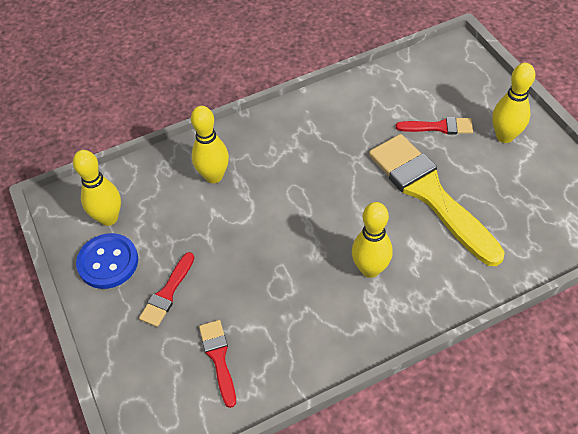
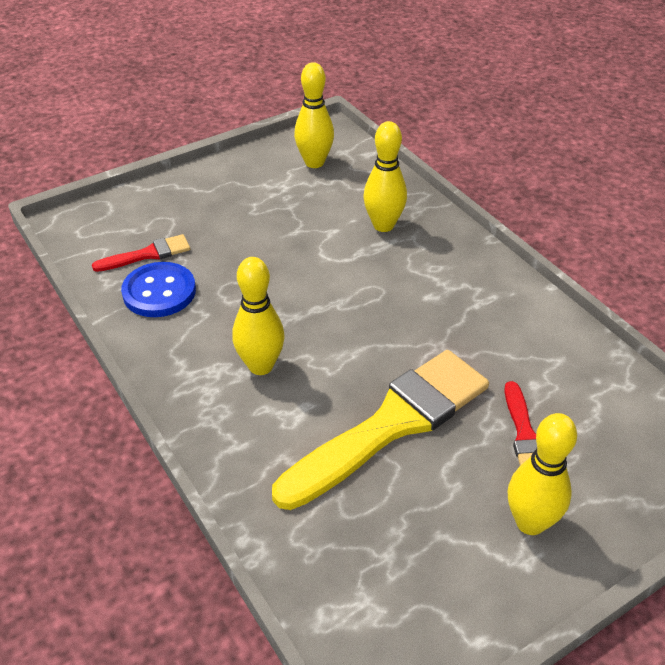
camera: 80 degrees right, 10 degrees down
(108, 262) = (260, 170): blue button -> blue button (159, 292)
(167, 293) = (225, 212): red brush -> none

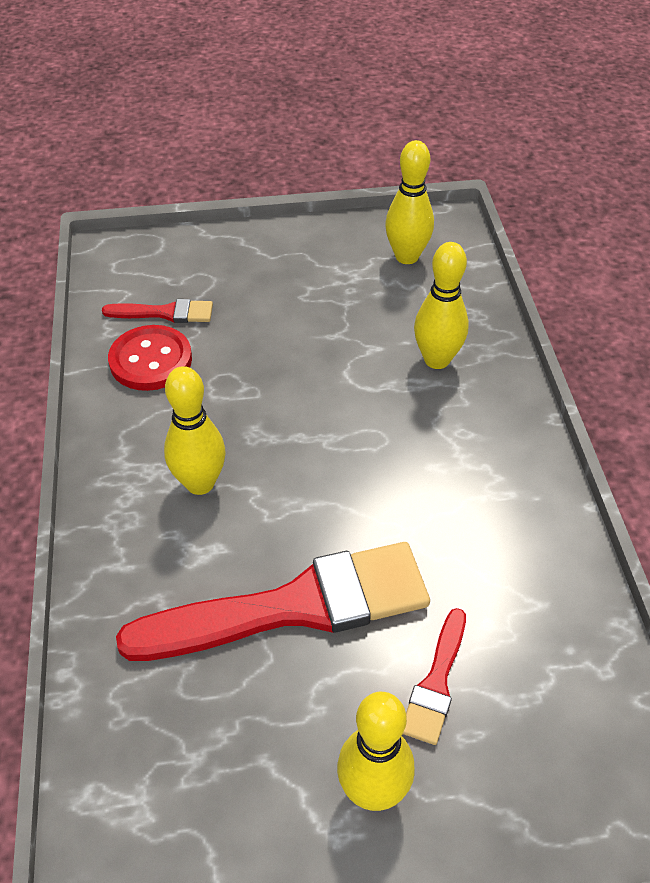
camera: 25 degrees right, 5 degrees up
(159, 292) = (151, 360): blue button -> red button
(392, 424) = (294, 607): yellow brush -> red brush

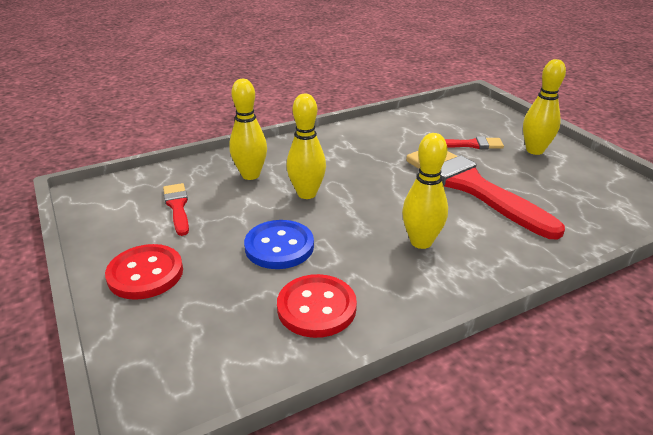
camera: 110 degrees left, 15 degrees down
(165, 313) = (249, 320): red brush -> red brush (177, 207)
(263, 354) = (279, 246): none -> blue button
(272, 256) = (145, 274): none -> red button
(407, 257) = (136, 204): yellow bowling pin -> yellow bowling pin (307, 194)

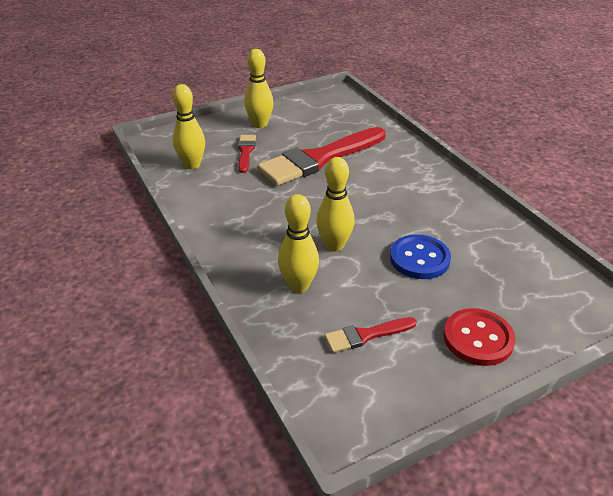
camera: 90 degrees left, 5 degrees up
(316, 307) = (486, 237): red button -> none
(421, 242) = (398, 188): yellow bowling pin -> yellow bowling pin (192, 165)

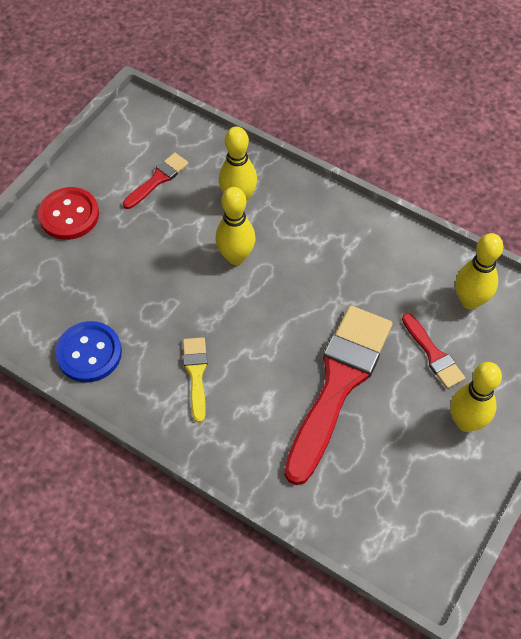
camera: 150 degrees right, 20 degrees up
(413, 193) = (196, 374): none -> yellow brush
(419, 259) = (148, 277): blue button -> blue button (89, 353)

